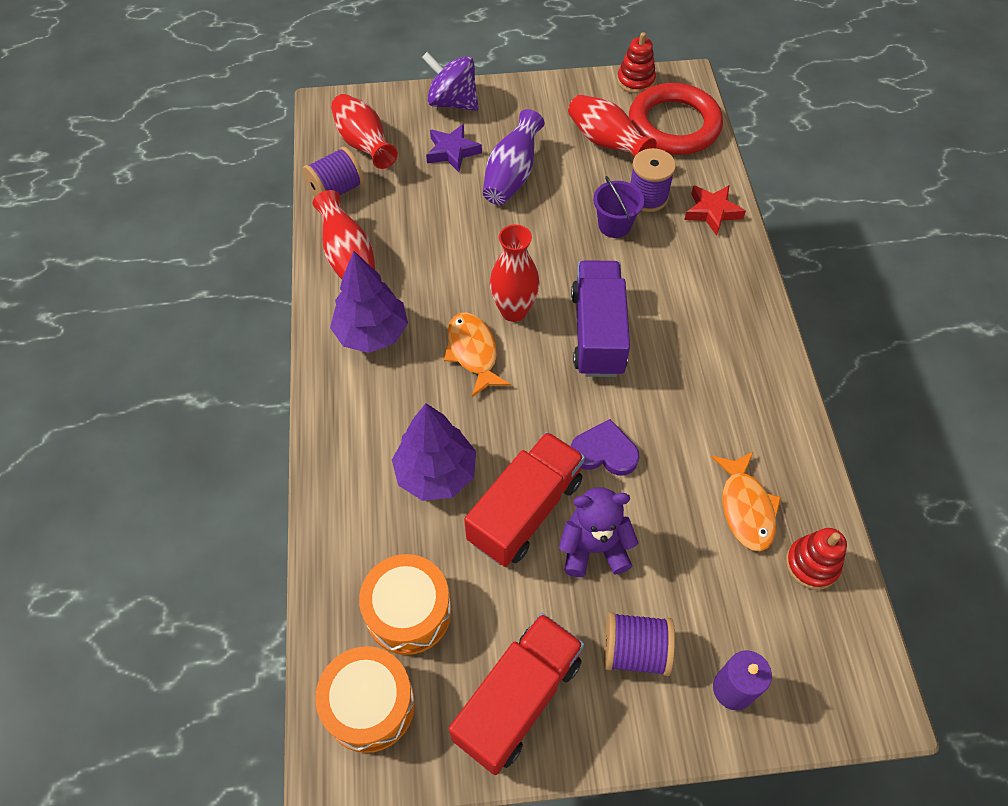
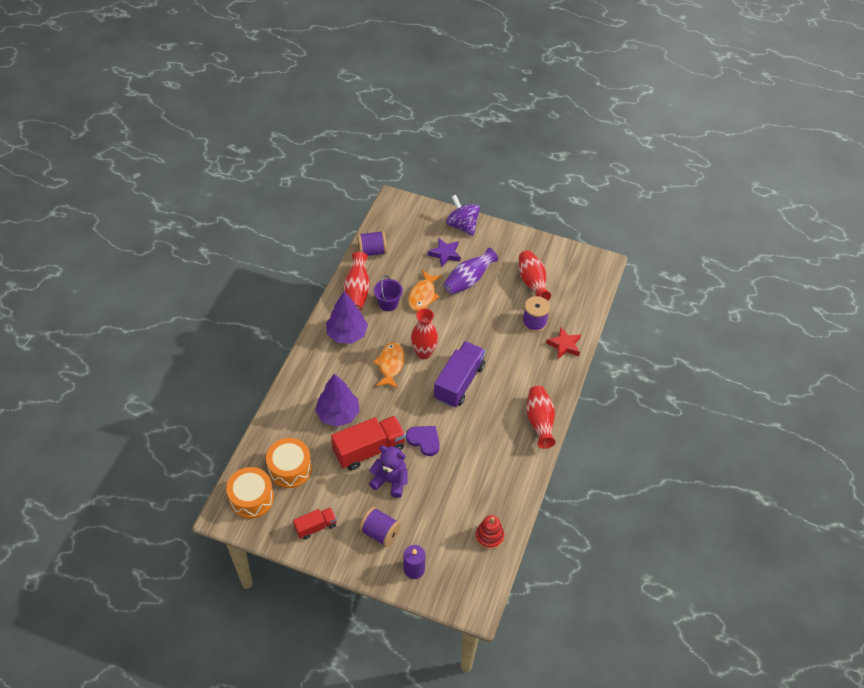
camera: 25 degrees right, 5 degrees down
(364, 144) = (401, 231): red vase -> red vase (539, 422)
(518, 699) = (316, 527): red truck -> red truck, size x0.56
(614, 225) = (505, 330): purple bucket -> purple bucket (388, 303)
(635, 81) = (574, 253): red stacking toy -> none
(674, 125) = (577, 288): red ring -> none
(746, 508) = (475, 497): orange fish -> orange fish (423, 295)

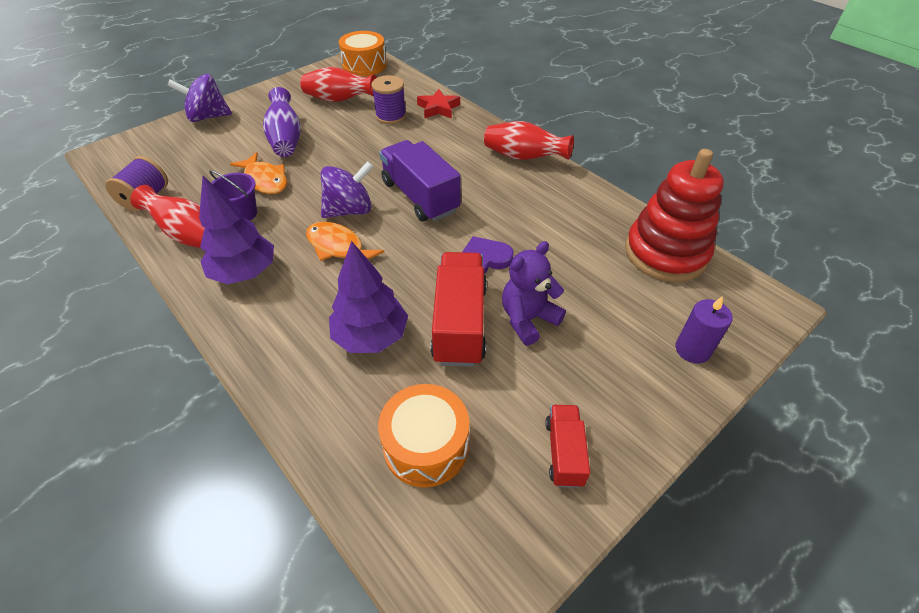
camera: 60 degrees left, 5 degrees down
(251, 498) = (450, 541): orange drum -> orange drum (364, 65)
(380, 532) = (613, 366): purple spool -> none
(424, 353) = (349, 210): red vase -> purple spinning top
(445, 254) = (229, 142): purple star -> none
(489, 536) = (665, 253): red stacking toy -> red stacking toy, size x1.99

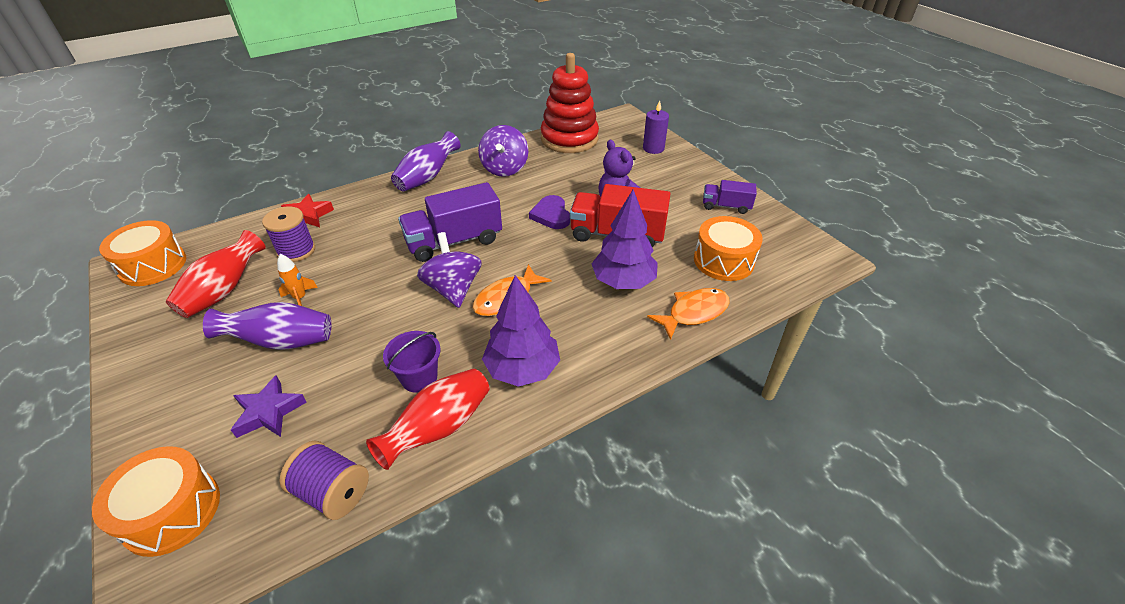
camera: 80 degrees left, 5 degrees down
(150, 142) = (172, 511): none -> orange drum
(208, 117) = (151, 436): purple spinning top -> purple spinning top (504, 168)
(219, 153) = (268, 412): none -> purple star
(265, 180) = (362, 359): orange fish -> orange fish (694, 313)
(333, 134) = (300, 298): none -> orange rocket
(523, 157) = (427, 177): red vase -> purple vase
(564, 452) = (726, 206): red truck -> purple truck

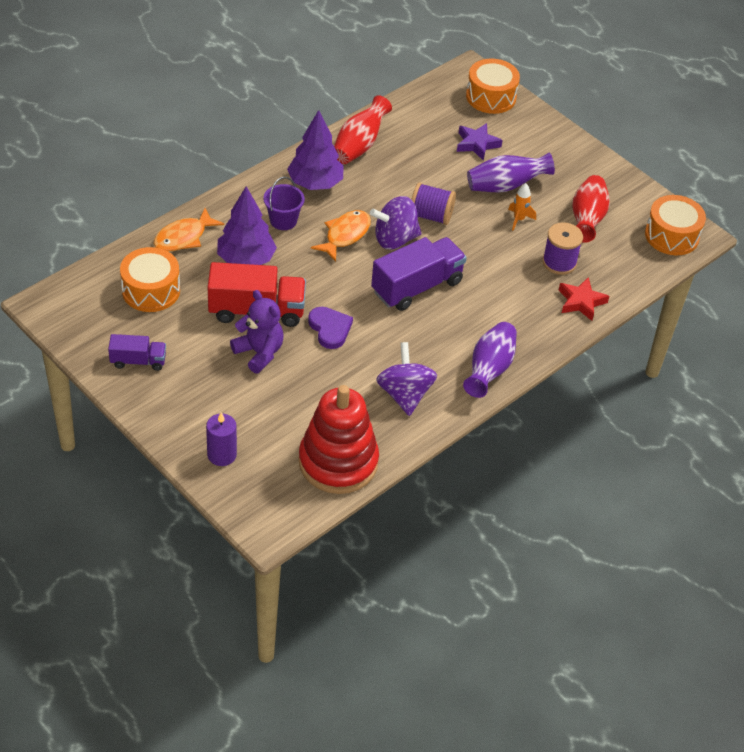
camera: 165 degrees right, 5 degrees up
(333, 492) = (406, 111): purple spool -> purple spool (431, 216)
(419, 378) = (388, 172): purple bucket -> purple bucket (283, 220)
(453, 289) = (395, 239): purple spinning top -> purple spinning top turned 105 degrees clockwise

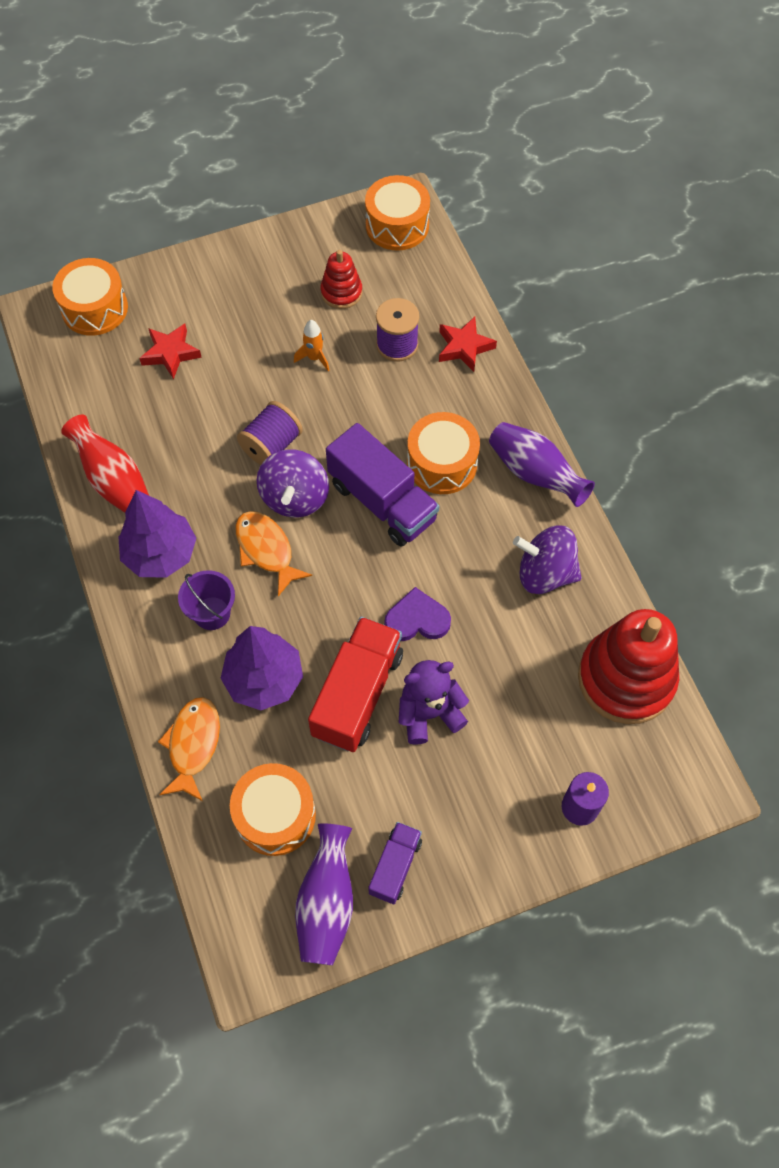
camera: 65 degrees left, 15 degrees up
(183, 237) = (193, 745): orange fish -> orange fish turned 150 degrees counterclockwise
(417, 287) = (382, 501): purple truck -> purple truck turned 150 degrees clockwise
(468, 313) = (442, 463): none -> orange drum
(477, 144) = (170, 353): purple star -> red star
(505, 186) = (254, 350): purple vase -> purple vase (326, 903)
(587, 219) = (341, 292): red vase -> red stacking toy

